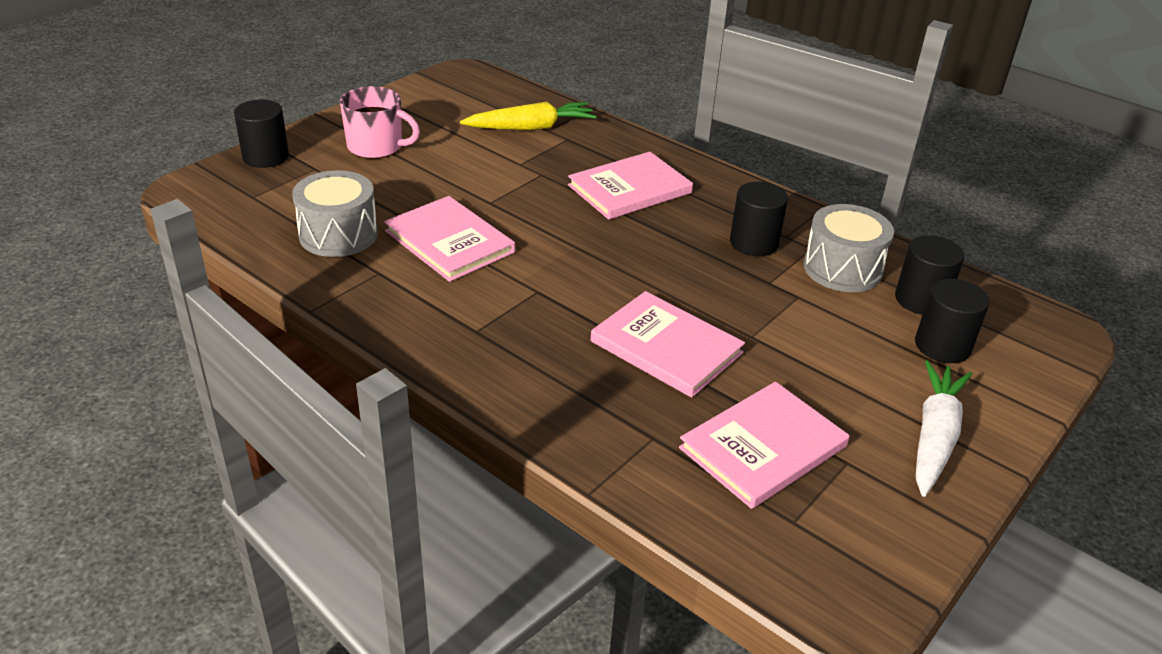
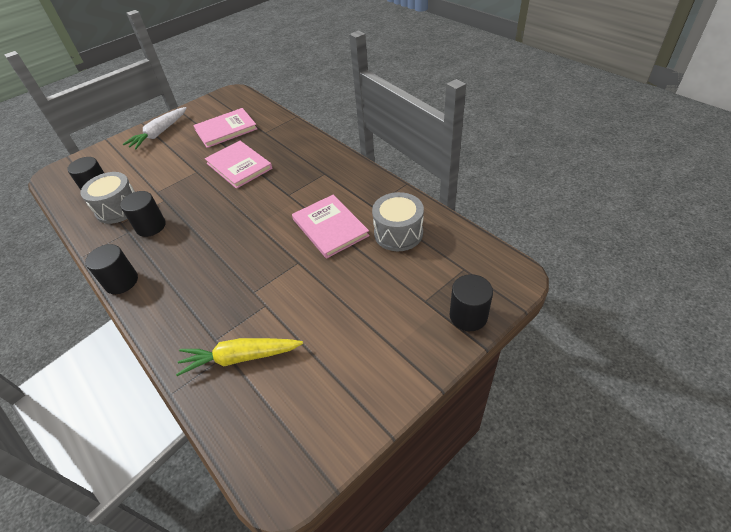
camera: 165 degrees left, 10 degrees up
(376, 147) = (378, 329): pink mug -> none
(630, 189) = (197, 274): pink book -> none
(942, 346) = (115, 167): black cylinder -> black cylinder (121, 281)

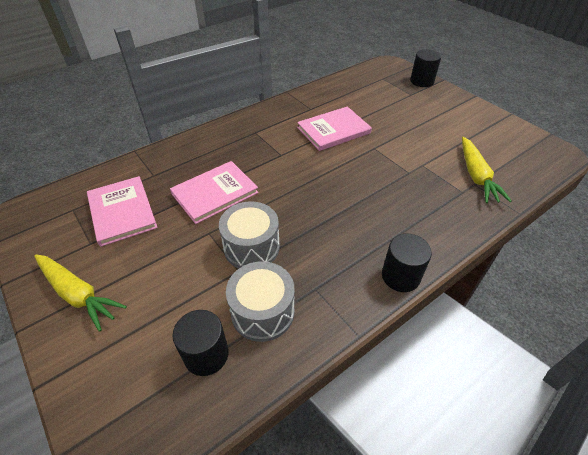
camera: 90 degrees left, 0 degrees up
(151, 226) = (309, 264): black cylinder -> none
(159, 133) = (78, 294): white carrot -> yellow carrot
(398, 233) = (345, 99): grey drum -> grey drum (251, 247)

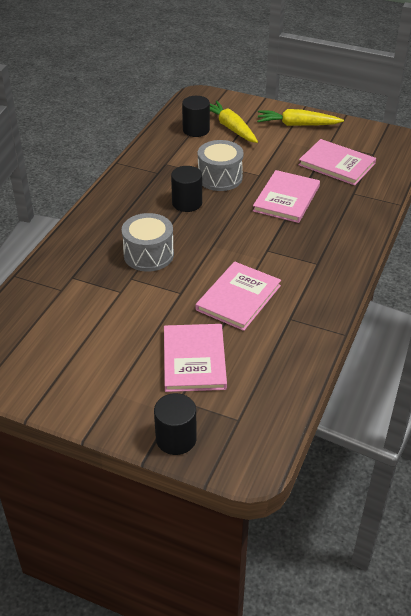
camera: 150 degrees right, 5 degrees down
(262, 312) = (181, 153): grey drum -> grey drum (148, 255)
(390, 108) = (194, 359): none -> pink book
(400, 276) = (103, 197): black cylinder -> black cylinder (187, 203)
(476, 176) = (61, 299): yellow carrot -> yellow carrot (231, 128)

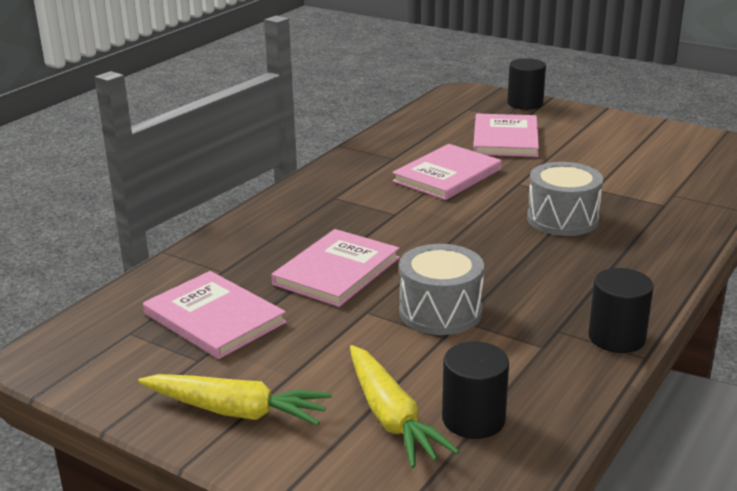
camera: 170 degrees left, 15 degrees down
(187, 203) = (504, 276): black cylinder -> black cylinder (616, 337)

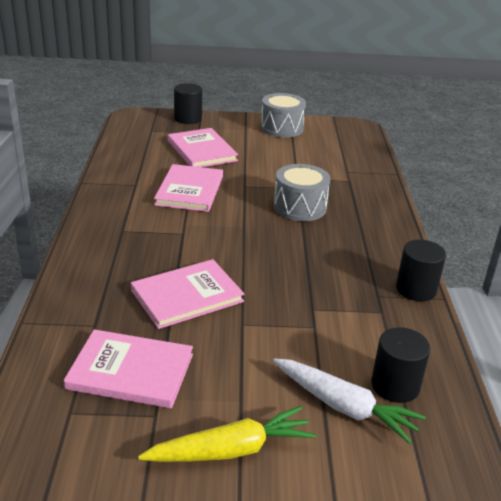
camera: 35 degrees left, 5 degrees up
(336, 271) = (187, 296): pink book -> pink book turned 60 degrees clockwise
(391, 417) = (344, 407): yellow carrot -> white carrot
(440, 312) = (293, 306): grey drum -> grey drum (281, 128)

